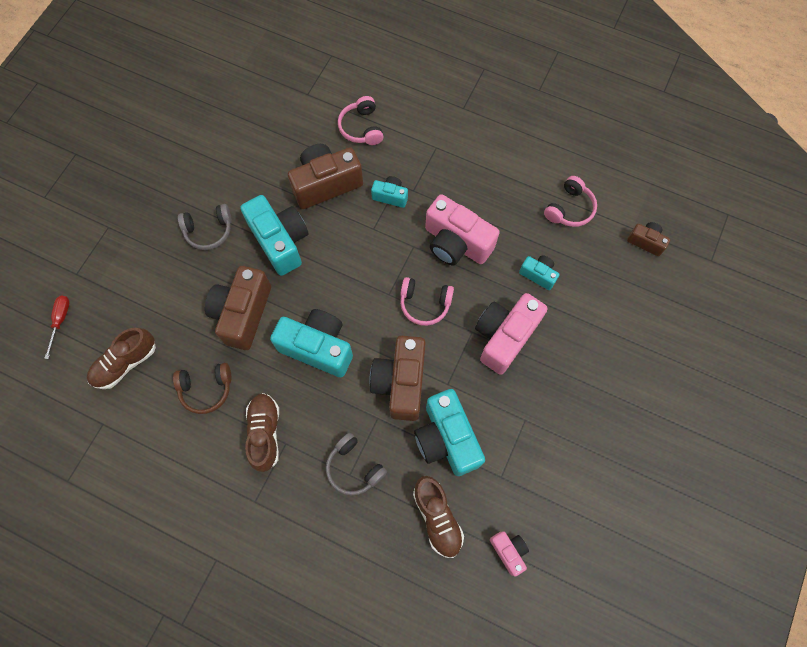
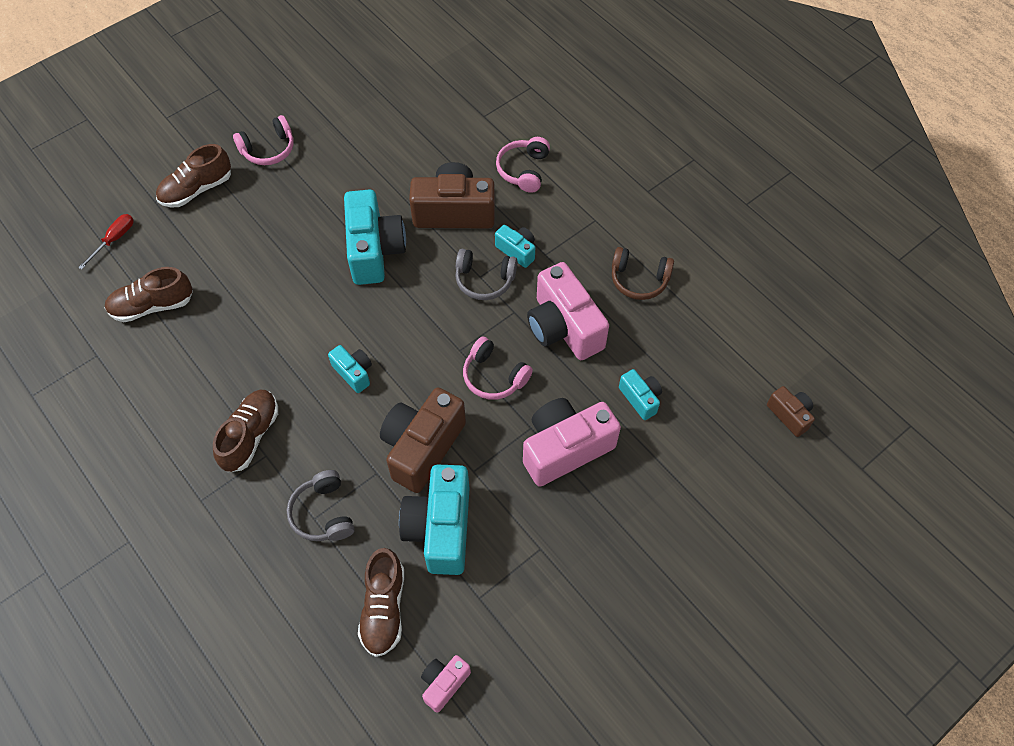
camera: 25 degrees right, 10 degrees down
(106, 249) = (197, 189): none -> brown shoe
(206, 389) = (216, 365): brown headphones -> brown headphones (639, 280)
(209, 231) = (307, 211): grey headphones -> grey headphones (484, 280)
(243, 313) = (295, 306): brown camera -> none
(318, 347) = (354, 373): turquoise camera -> turquoise camera, size x0.51
(509, 551) = (444, 683): pink camera -> pink camera turned 135 degrees counterclockwise
(569, 208) = (715, 343): pink headphones -> pink headphones (268, 149)

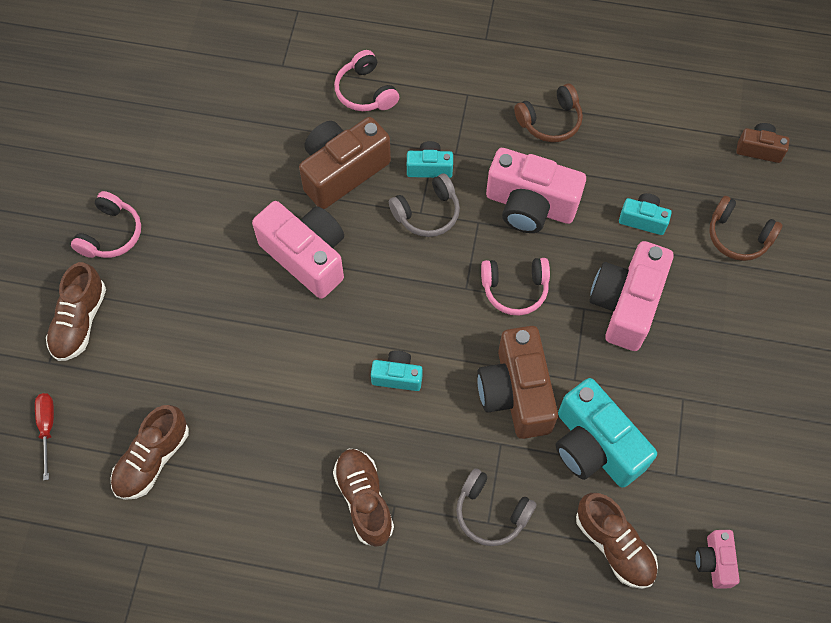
camera: 40 degrees left, 5 degrees up
(374, 250) = (306, 256): turquoise camera -> pink camera
(705, 466) = (738, 236): none -> brown headphones

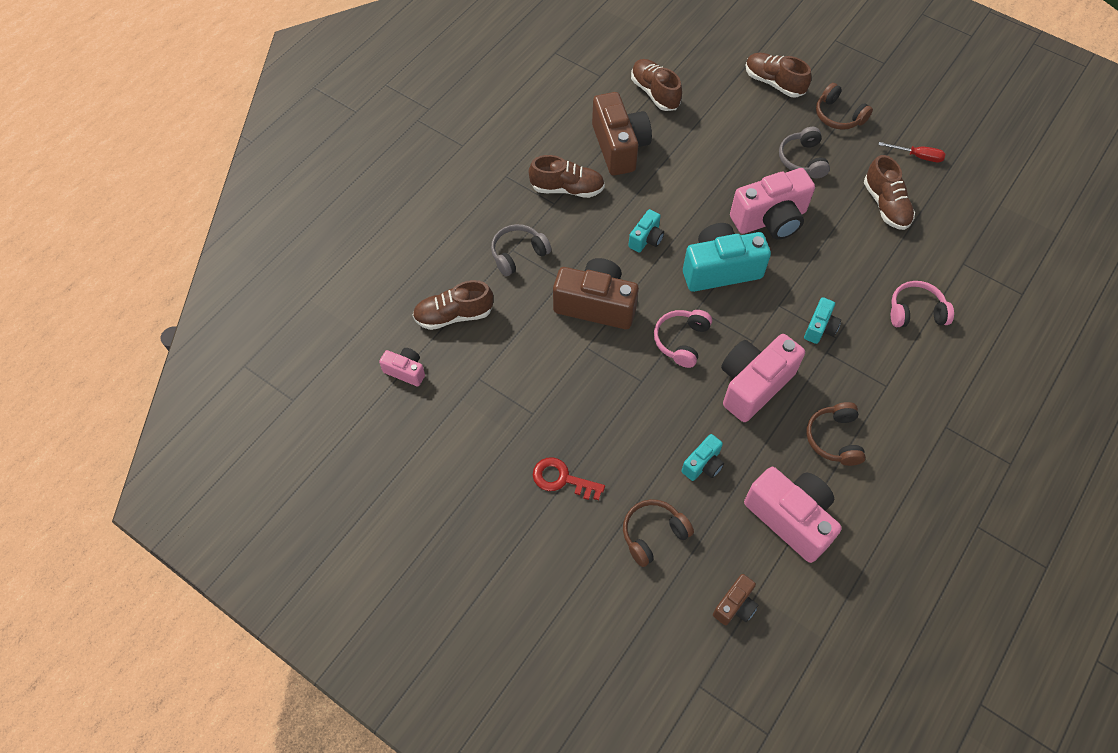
camera: 115 degrees right, 5 degrees down
(47, 428) = (703, 50): red screwdriver -> red screwdriver (917, 156)
(111, 234) = (838, 116): pink headphones -> brown headphones
(233, 151) = (885, 205): none -> brown shoe
(342, 171) = (839, 268): brown camera -> brown camera (619, 147)
(427, 213) = (776, 309): grey headphones -> grey headphones (802, 160)
(595, 446) = (529, 336): turquoise camera -> turquoise camera (720, 269)
(626, 304) = (631, 412): pink camera -> pink camera (790, 518)
(735, 338) = (562, 479): none -> red key

